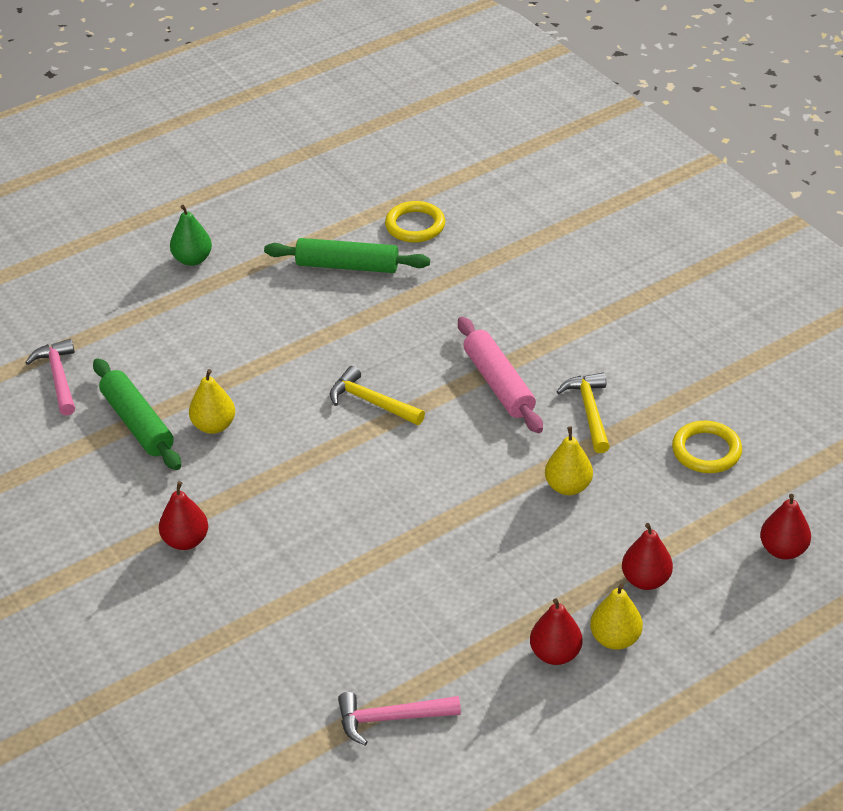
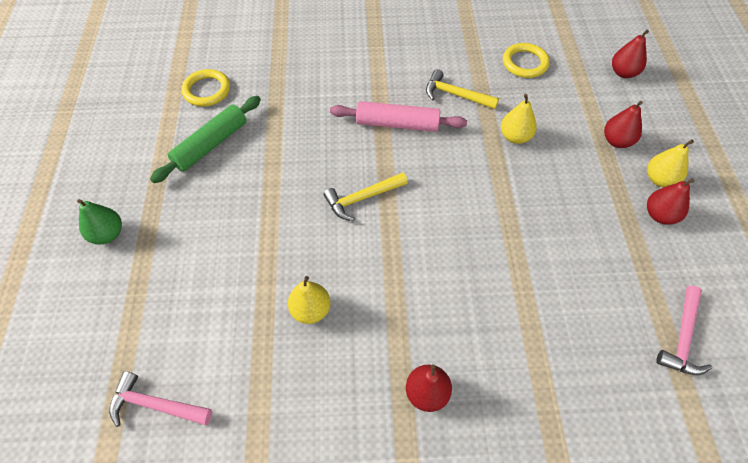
camera: 60 degrees left, 15 degrees up
(137, 423) = (264, 366): green rolling pin -> none

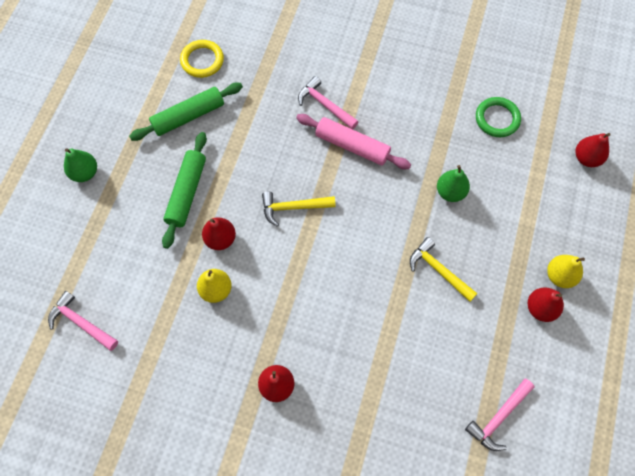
camera: 20 degrees right, 10 degrees up
(237, 219) = (186, 193): none -> green rolling pin
(353, 96) = (325, 105): none -> pink hammer
(455, 95) = (417, 133): yellow hammer -> yellow hammer (439, 270)
(515, 137) = (450, 192): yellow pear -> green pear
(525, 63) = (497, 119): yellow ring -> green ring
(617, 141) = (541, 226): red pear -> red pear (220, 239)

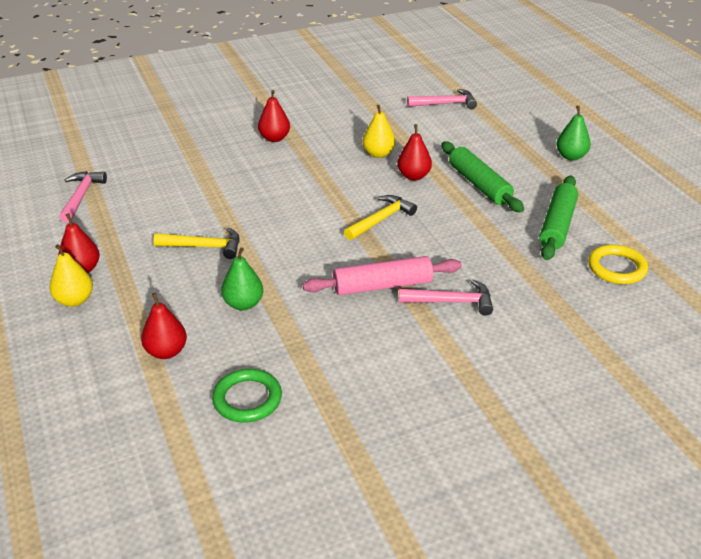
camera: 140 degrees right, 30 degrees down
(586, 158) = (99, 421): red pear -> red pear (166, 352)

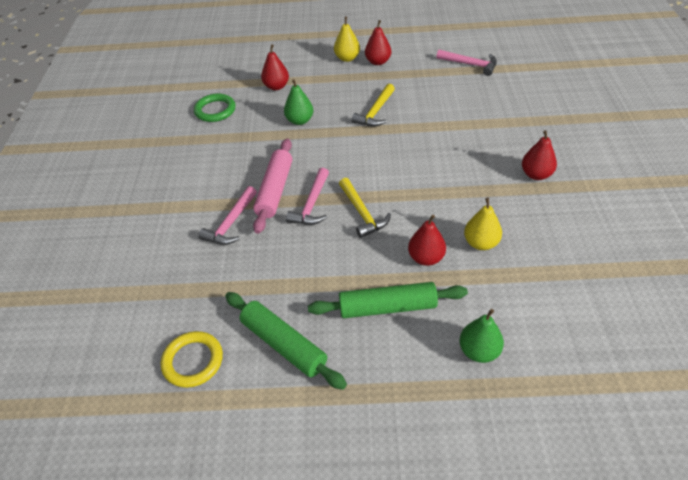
camera: 115 degrees right, 10 degrees up
(445, 104) = (595, 347): pink hammer -> pink hammer (312, 204)
(571, 156) = (412, 435): green pear -> green pear (479, 351)

